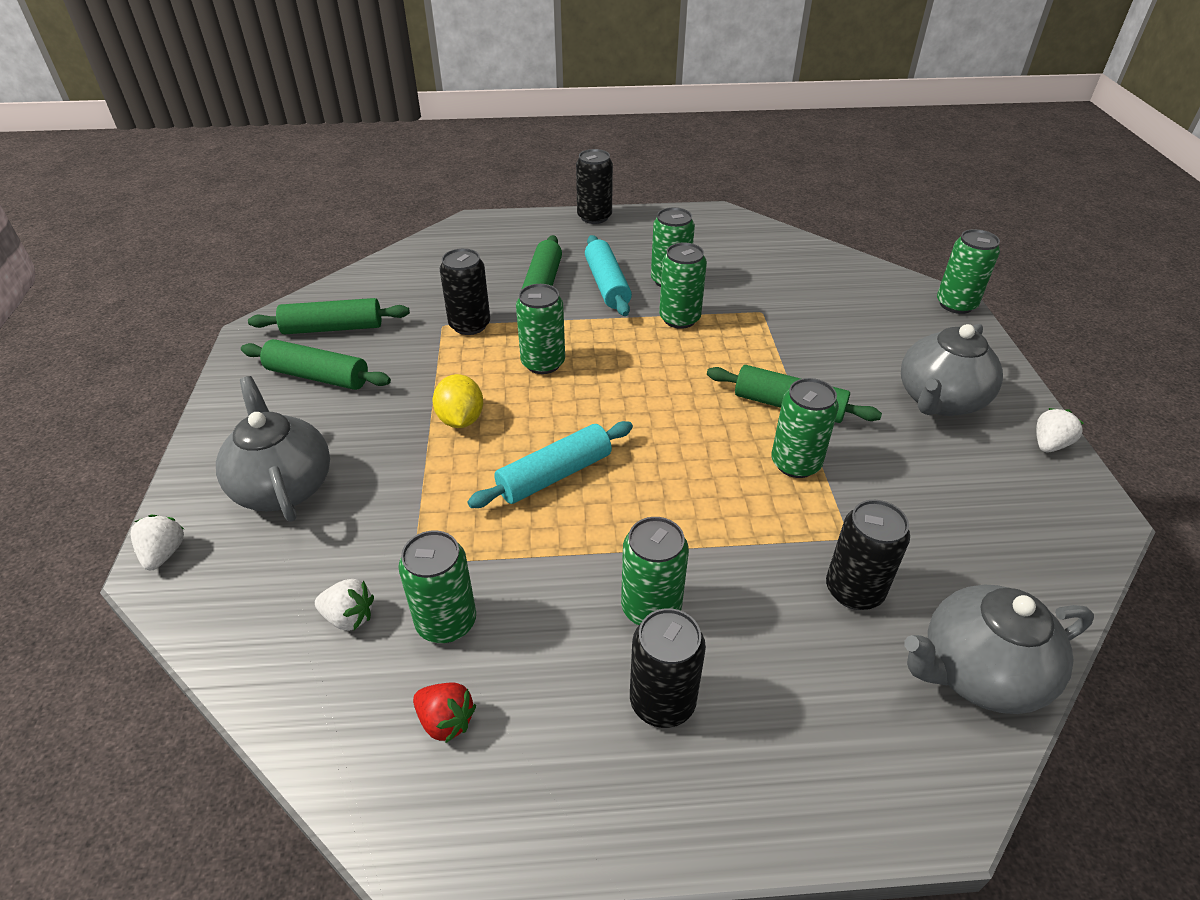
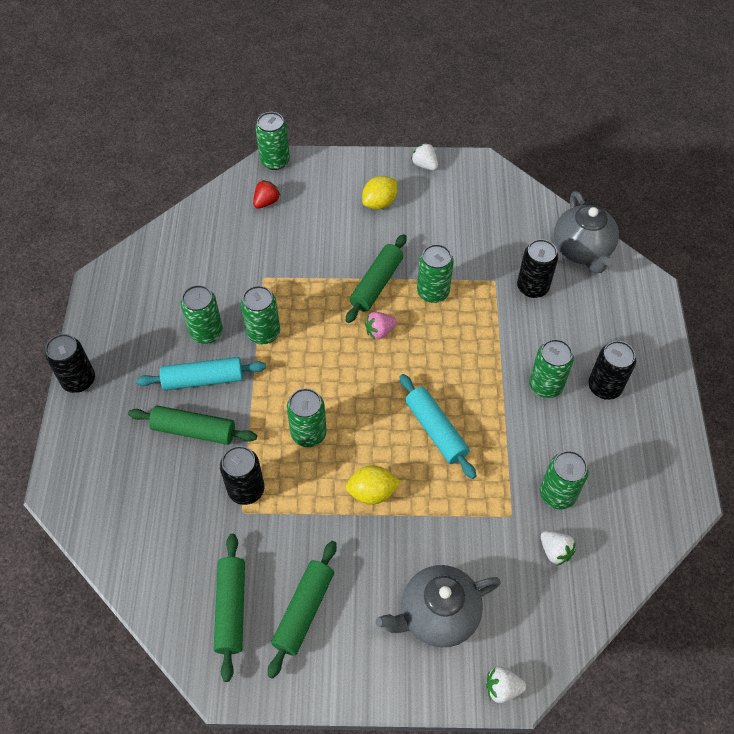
camera: 85 degrees left, 15 degrees up
(349, 617) = (555, 551): white strawberry -> white strawberry turned 120 degrees clockwise
(446, 721) = (621, 491): red strawberry -> red strawberry (266, 202)
(708, 413) = (379, 331): none -> pink strawberry
(939, 400) = (379, 203): grey teapot -> yellow lemon

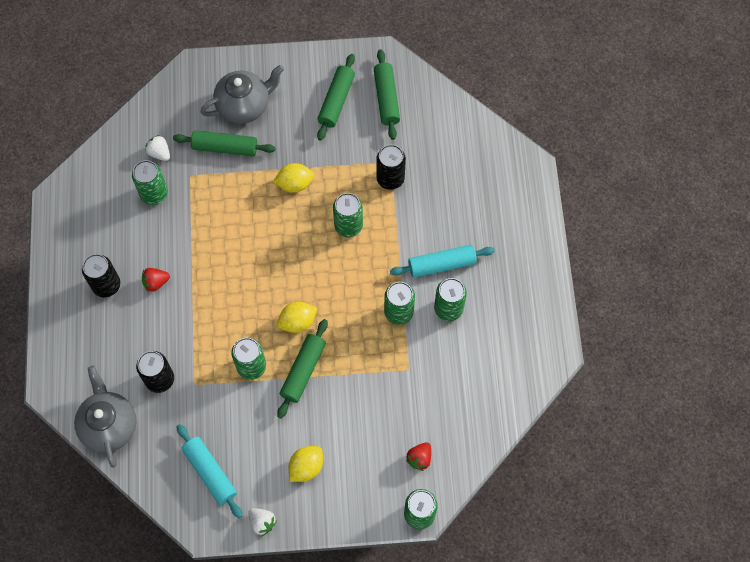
camera: 175 degrees right, 10 degrees up
(79, 380) = (544, 255): black can -> none
(194, 430) = (439, 221): green rolling pin -> green rolling pin (225, 147)
(379, 331) = (297, 322): pink strawberry -> yellow lemon
(436, 430) = (247, 236): turquoise rolling pin -> turquoise rolling pin (210, 472)
(502, 688) = (202, 66): white strawberry -> none
(545, 385) = (156, 282): green can -> red strawberry

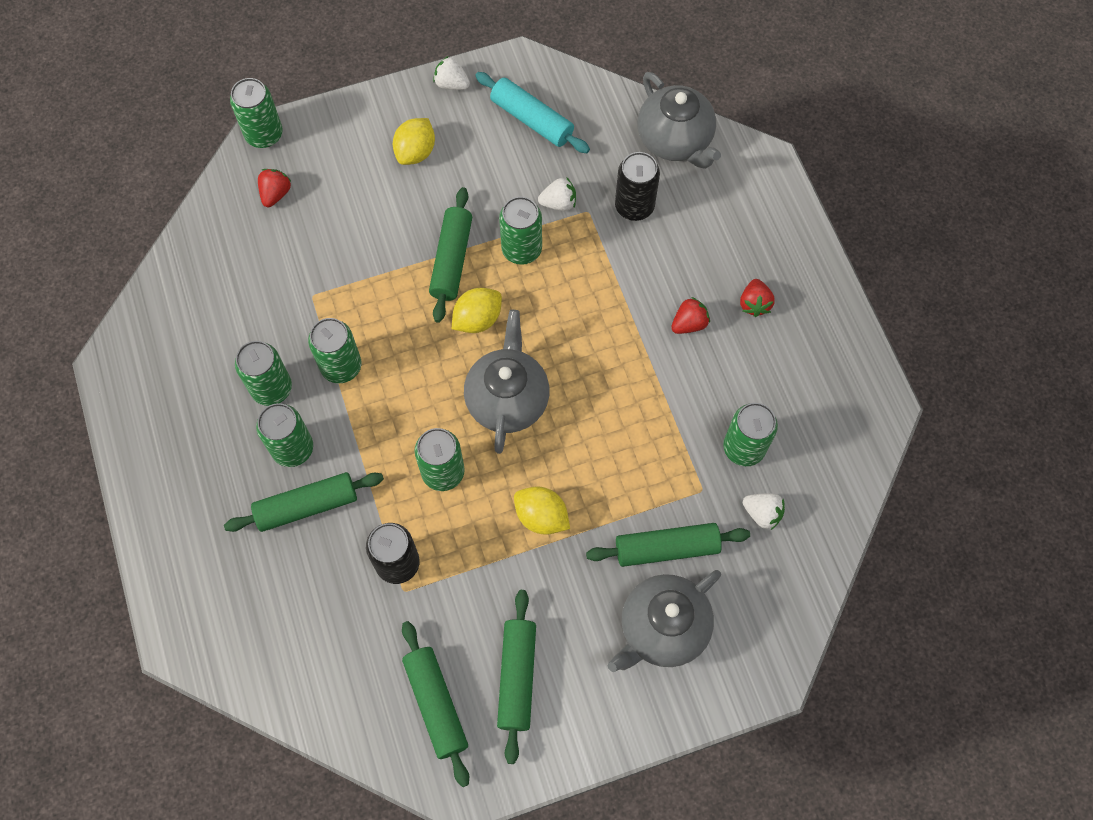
camera: 165 degrees right, 0 degrees up
(106, 285) = (754, 304): black can -> red strawberry
(213, 396) = (559, 203): none -> white strawberry
(293, 262) = (507, 399): none -> grey teapot
(295, 184) = (541, 517): yellow lemon -> yellow lemon turned 60 degrees clockwise
(439, 226) = (307, 506): none -> green rolling pin
(441, 264) = (292, 448): turquoise rolling pin -> green can

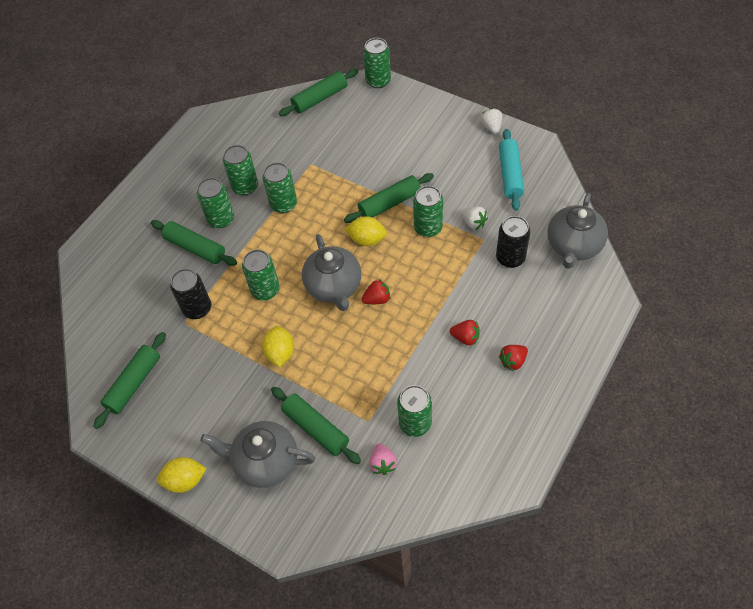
camera: 55 degrees right, 10 degrees down
(276, 194) = (351, 109): red strawberry -> red strawberry (377, 299)
(416, 152) = (435, 143): yellow lemon -> yellow lemon (185, 480)
(507, 399) = (334, 287): grey teapot -> grey teapot turned 105 degrees clockwise
(517, 677) = (178, 410): green rolling pin -> green rolling pin (320, 98)
(762, 513) = (382, 463): white strawberry -> pink strawberry

